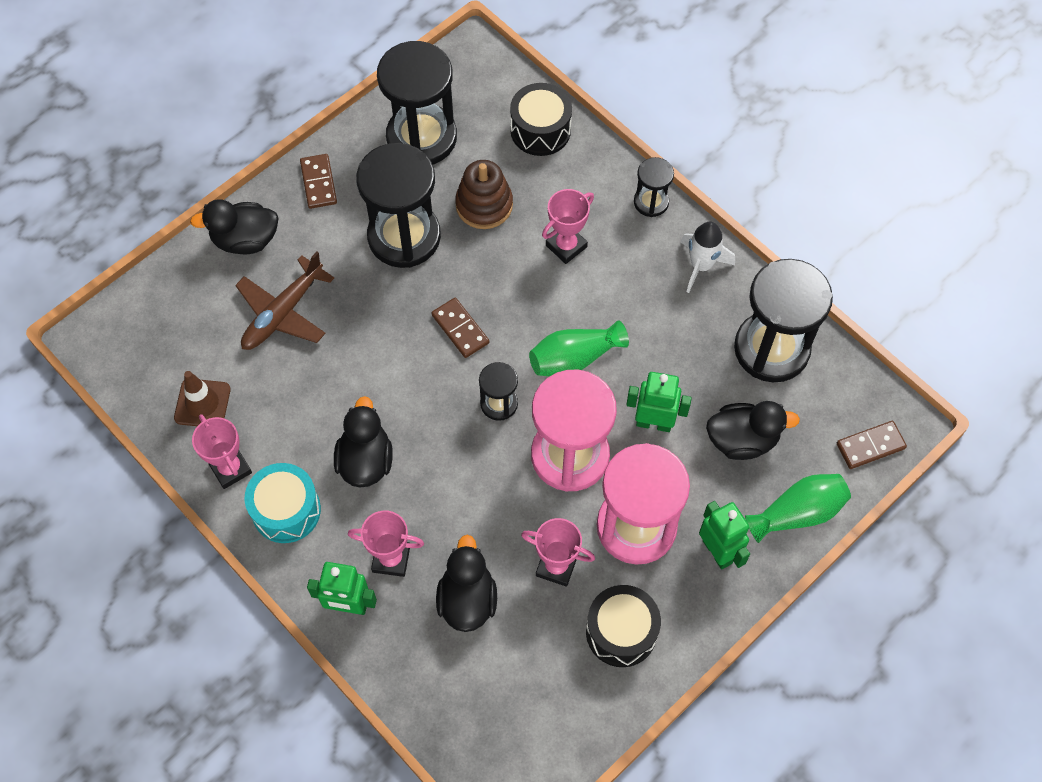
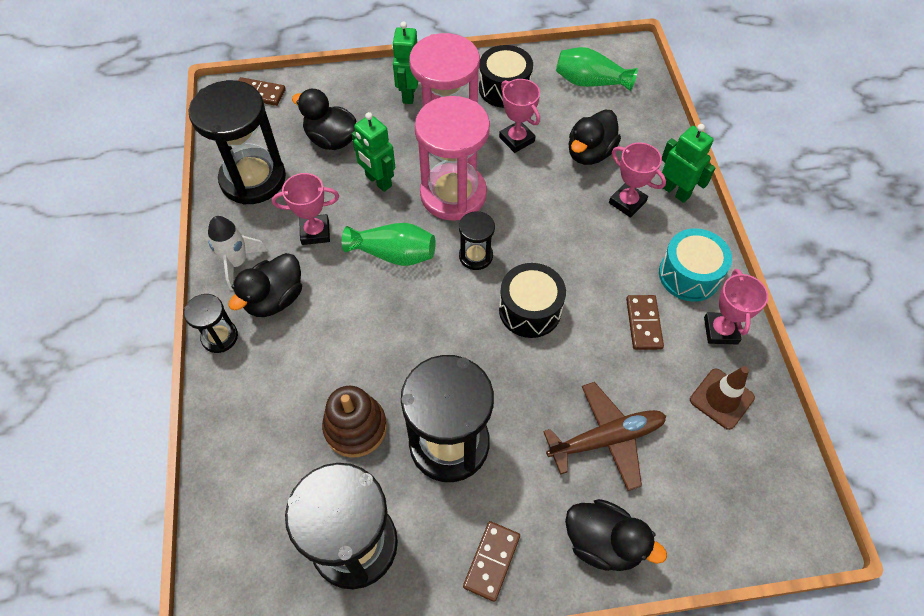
camera: 145 degrees left, 5 degrees down
(365, 460) = (606, 275): black duck -> black duck (275, 299)
(460, 329) = (462, 329): brown domino -> brown domino (643, 323)
(540, 130) = (241, 471): black drum -> black drum (530, 310)
(566, 246) = (321, 344): pink trophy -> pink trophy (315, 232)
(798, 513) = (341, 86): green vase -> green vase (590, 82)

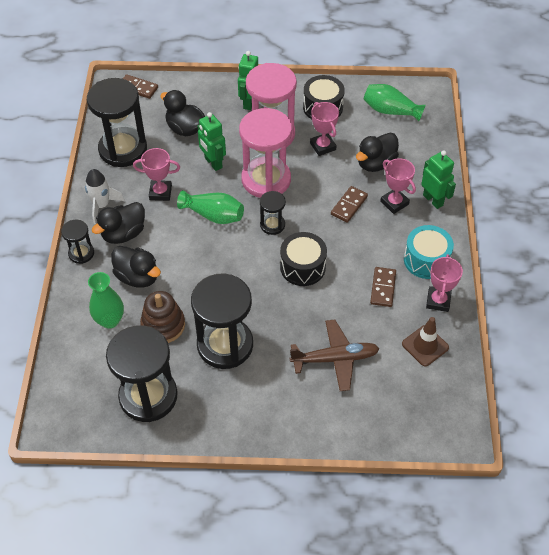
camera: 10 degrees right, 5 degrees down
(277, 433) = (110, 320): none -> green vase
(491, 561) = (237, 421): brown domino -> brown domino (349, 205)
(603, 542) = (315, 422): black duck -> black duck (138, 277)

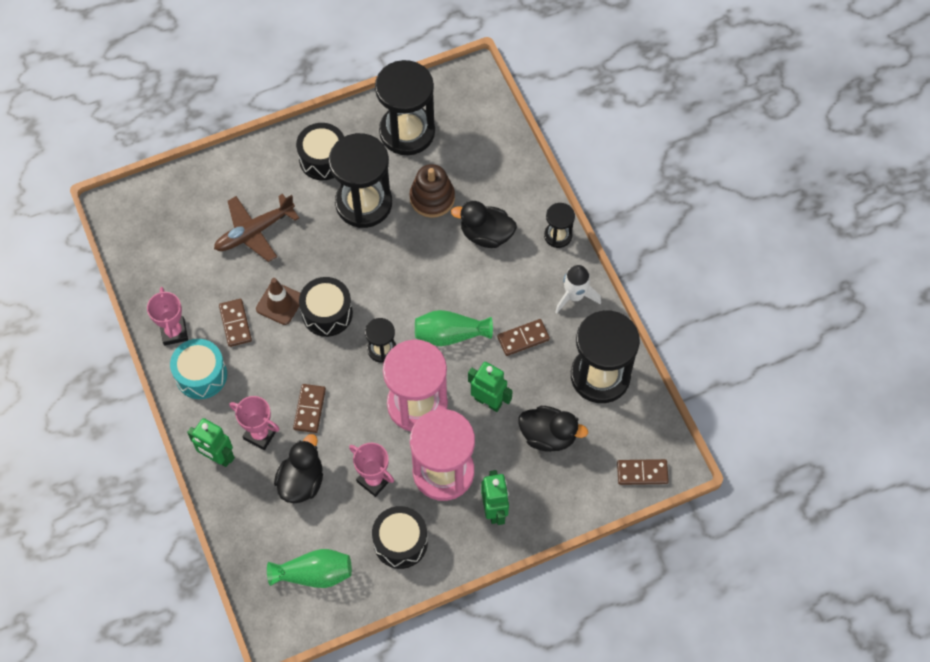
camera: 155 degrees right, 10 degrees up
(110, 320) = (484, 182): green vase -> none
(123, 234) = (530, 274): black duck -> none
(160, 192) = (523, 338): pink trophy -> brown domino
(240, 402) = (323, 159): none -> black drum
(425, 346) = (173, 279): brown traffic cone -> brown traffic cone (279, 303)

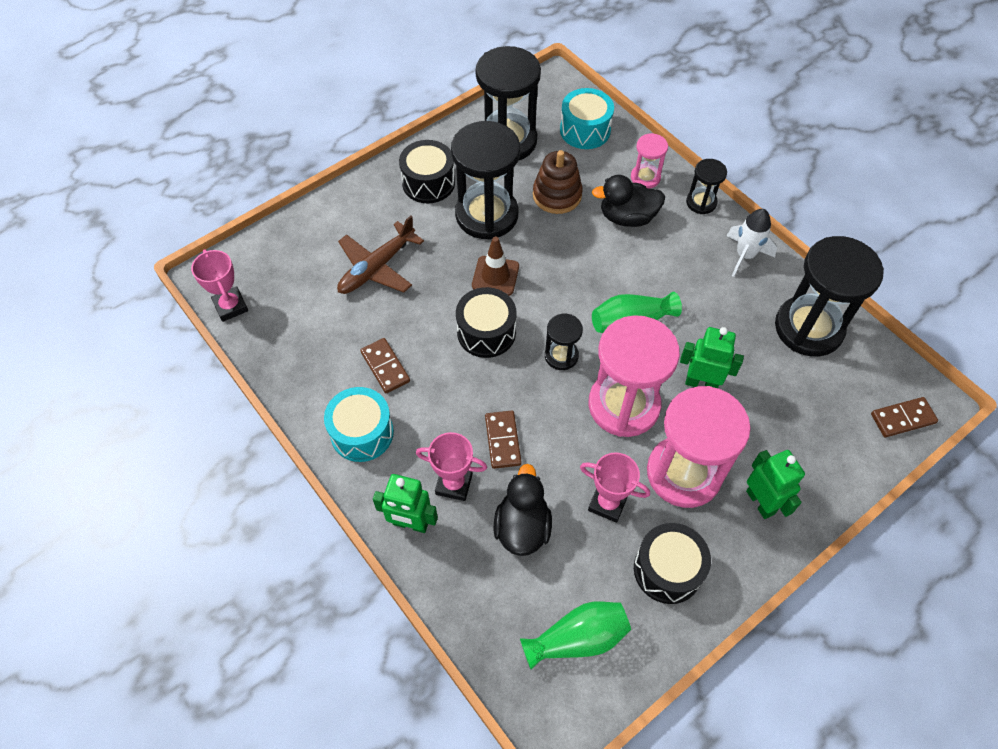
camera: 15 degrees left, 5 degrees down
(174, 332) = (316, 393): pink trophy -> pink trophy (231, 306)
(279, 303) = (429, 334): brown traffic cone -> brown traffic cone (495, 276)
(482, 137) = (585, 130): none -> turquoise drum
(518, 199) = (645, 177): none -> pink hourglass
(523, 338) = (710, 309): brown domino -> none
(548, 436) = (783, 404): black duck -> none

